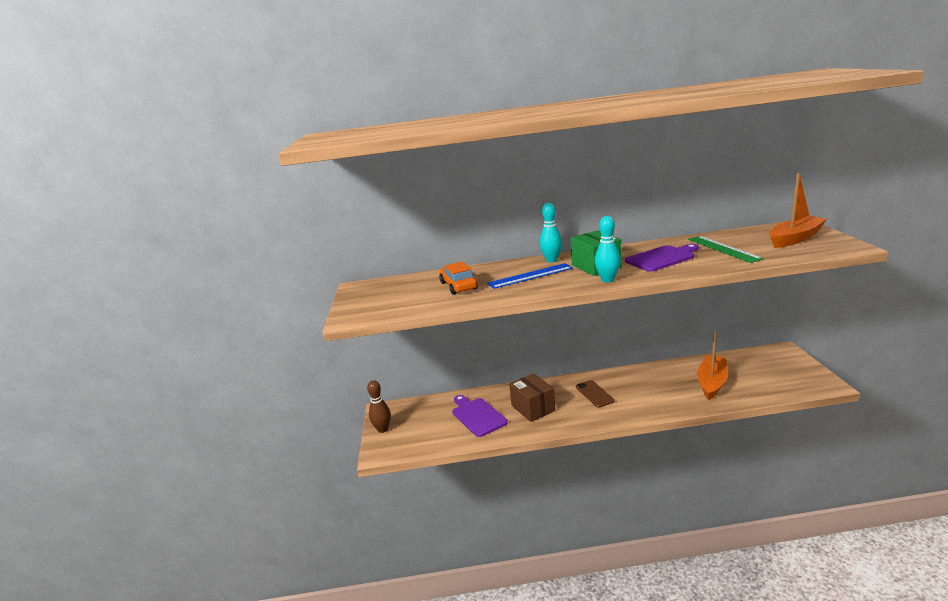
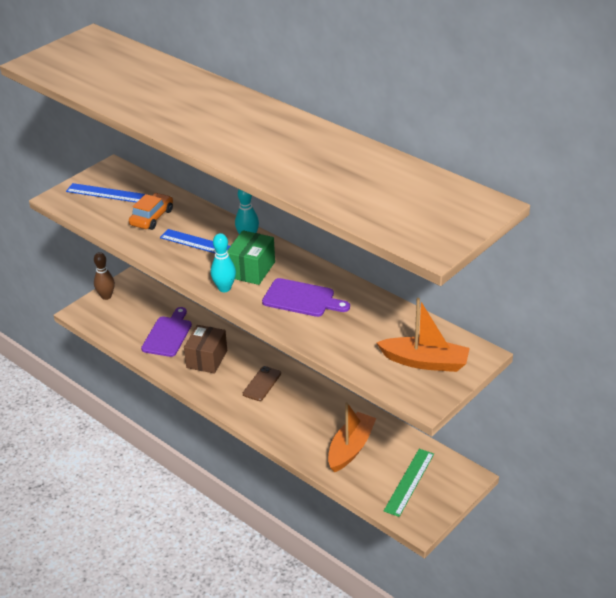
camera: 45 degrees right, 15 degrees up
(388, 295) = (106, 193): none -> blue ruler
(712, 382) = (350, 448): orange boat -> orange boat turned 45 degrees counterclockwise
(723, 249) = (357, 326): green ruler -> green ruler (409, 482)

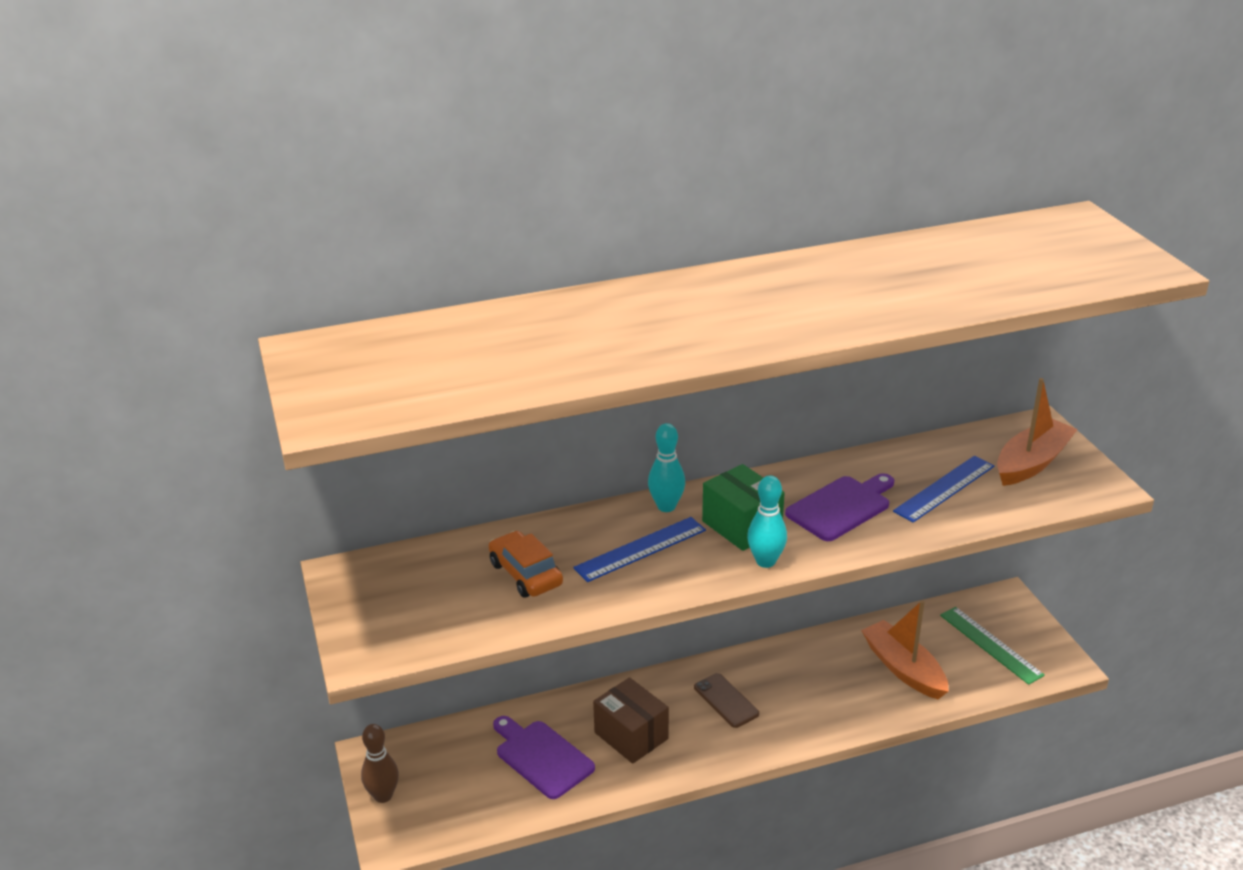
camera: 60 degrees left, 5 degrees down
(106, 193) = (409, 599): blue ruler -> blue ruler (944, 488)

